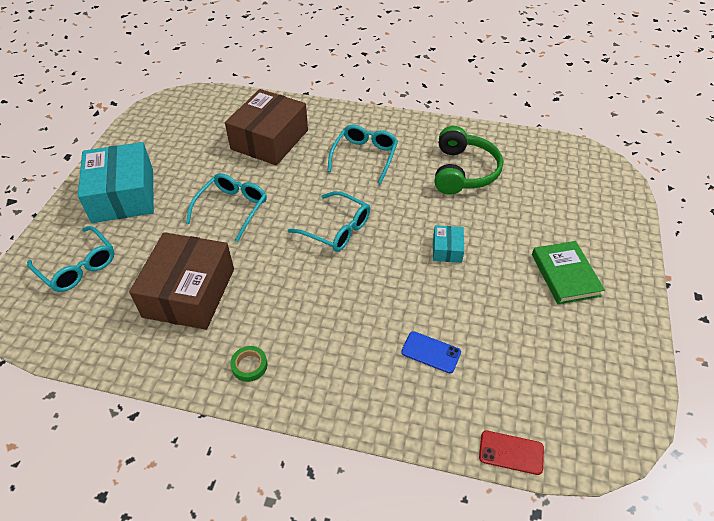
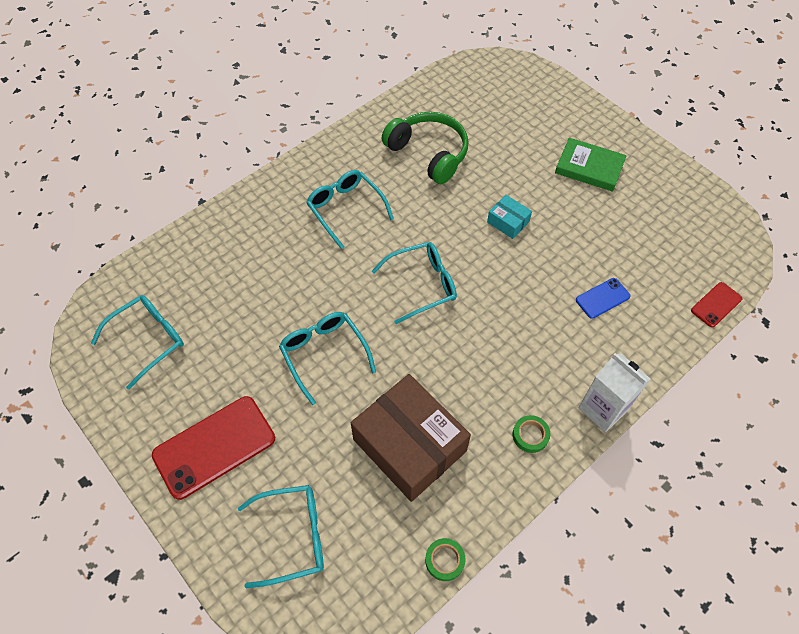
camera: 55 degrees left, 10 degrees up
(103, 363) = (445, 560): none -> green tape
(123, 195) = (214, 447): turquoise box -> red phone
(181, 127) = (148, 340): none -> turquoise glasses
(270, 140) = (249, 270): brown box -> none
(313, 407) = (603, 409): none -> white carton

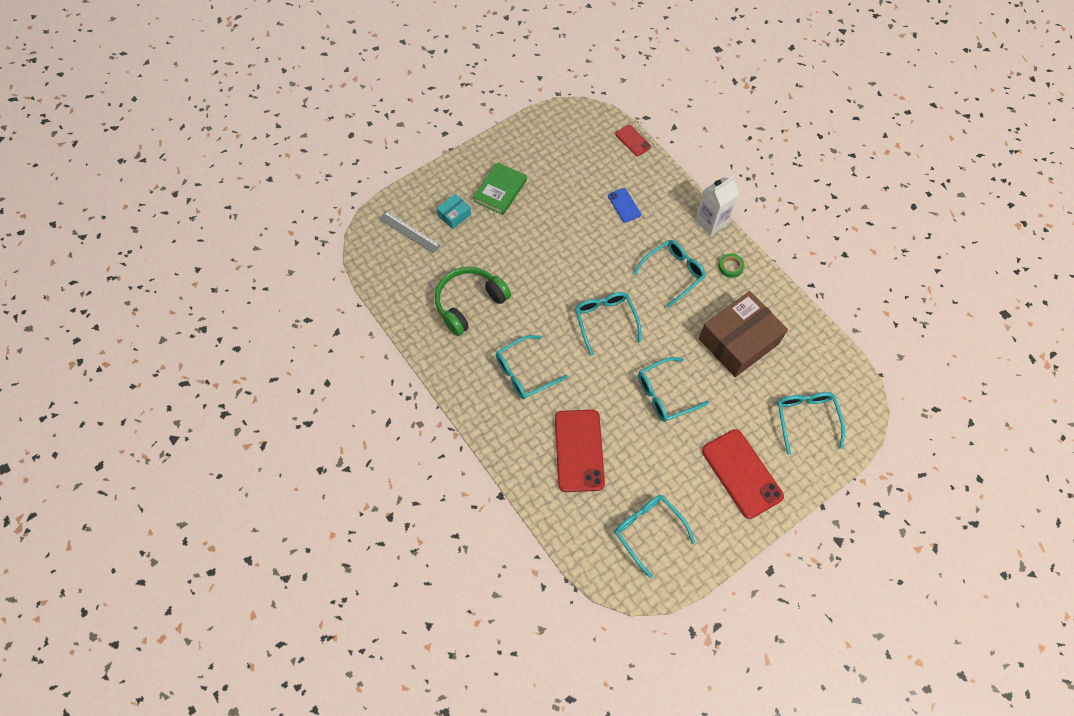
camera: 85 degrees left, 5 degrees up
(250, 267) = (579, 450): none -> red phone
(445, 560) = (816, 327): green tape -> none
(505, 360) = (673, 273): none -> turquoise glasses
(508, 222) = (549, 254): turquoise box -> turquoise box (454, 215)
(512, 94) = (409, 232): none -> grey ruler

